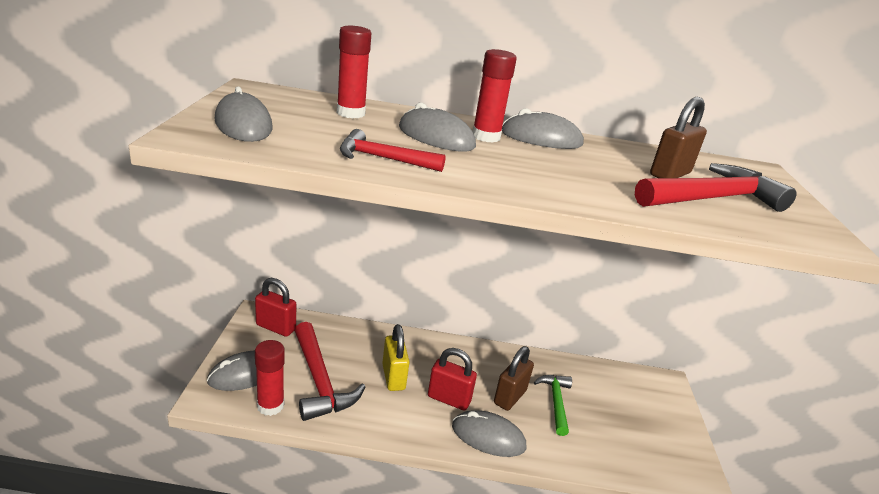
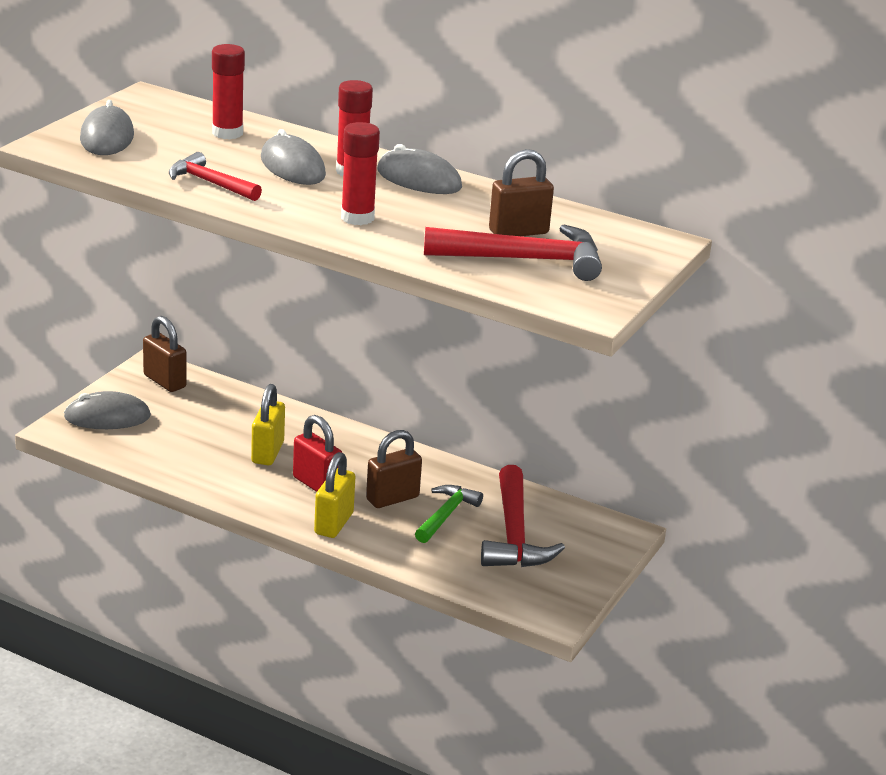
camera: 25 degrees right, 0 degrees up
(270, 405) = (118, 448): red glue stick -> red glue stick (357, 218)
(276, 327) = (165, 381): red padlock -> brown padlock
(319, 381) = (182, 438): red hammer -> red hammer (514, 534)
(488, 436) = (333, 523): grey mouse -> yellow padlock

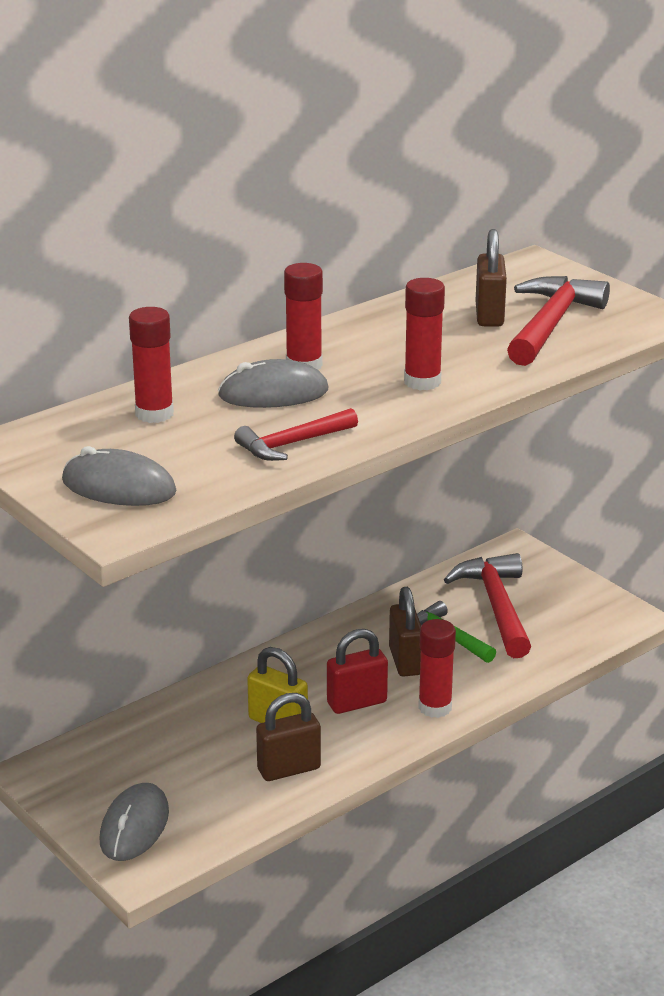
camera: 65 degrees left, 0 degrees up
(165, 381) = (79, 767): brown padlock -> brown padlock (289, 769)
(333, 523) = (435, 707): yellow padlock -> red glue stick
(419, 179) = (342, 337): grey mouse -> none
(514, 534) = (497, 606): red hammer -> red hammer turned 120 degrees counterclockwise

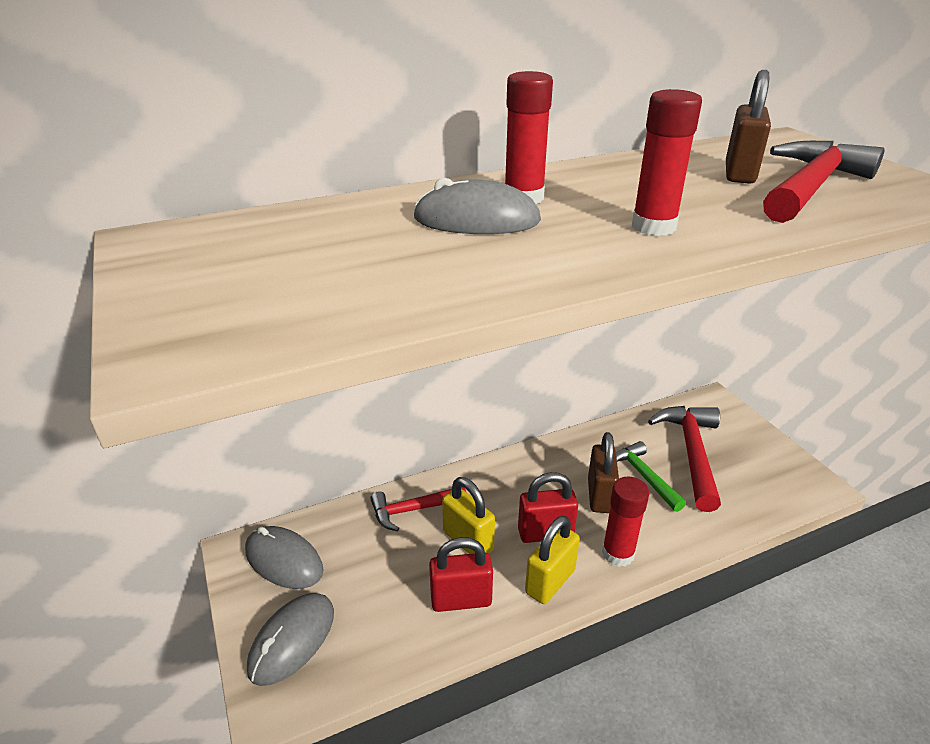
camera: 15 degrees right, 5 degrees up
(119, 487) = (222, 302): grey mouse -> grey mouse (284, 560)
(154, 414) = (334, 226): red glue stick -> none
(289, 769) = (461, 600): brown padlock -> red padlock
(292, 444) = (469, 277): red hammer -> red hammer (413, 510)
(373, 740) = (550, 582): none -> yellow padlock

